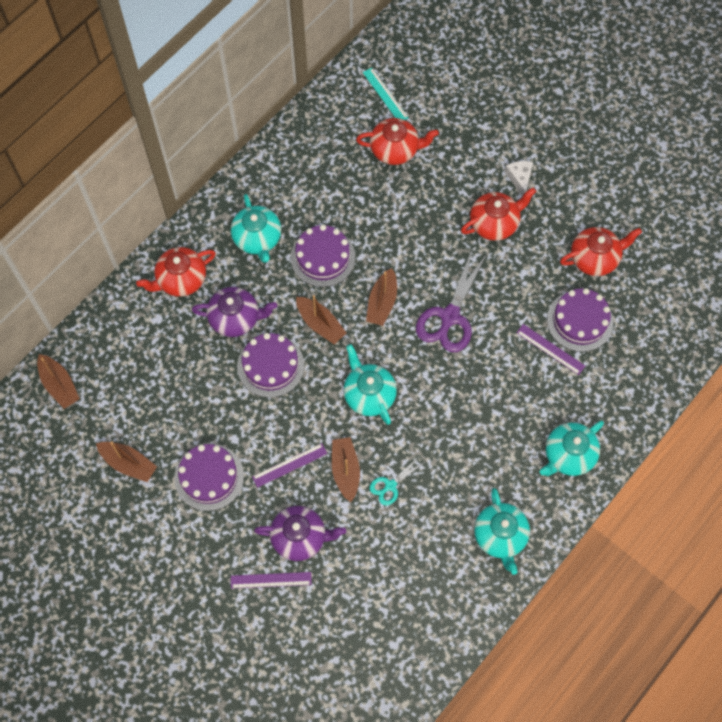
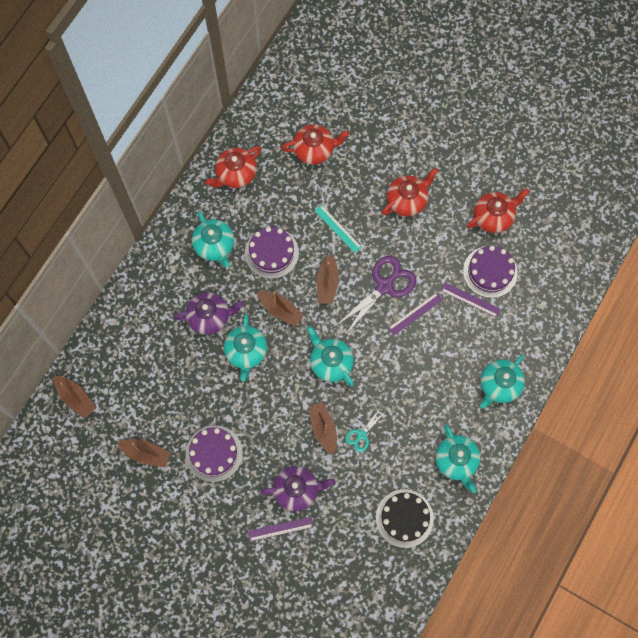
camera: 10 degrees left, 5 degrees up
(181, 280) = (158, 291): red teapot -> red teapot (236, 174)
(270, 366) = (246, 352): purple cake -> turquoise teapot
(290, 465) = (277, 432): purple ruler -> purple ruler (415, 314)
(385, 95) = (297, 103): turquoise ruler -> turquoise ruler (337, 228)
(424, 594) = (404, 518): none -> black cake
(450, 317) = (384, 286): purple scissors -> purple scissors turned 150 degrees counterclockwise
(519, 178) = (421, 158): white cheese -> none

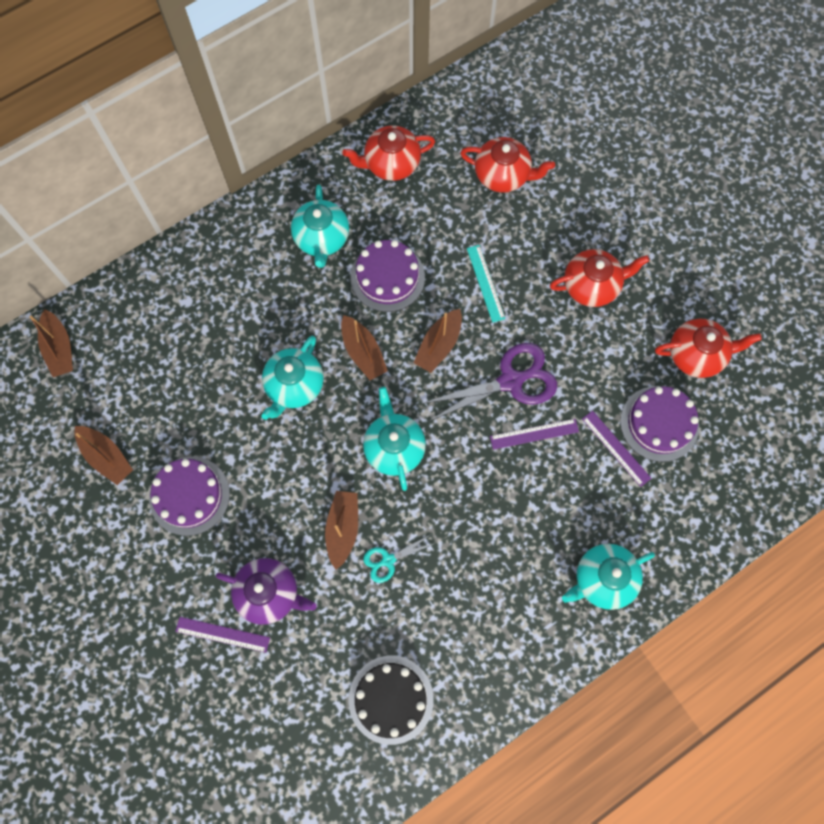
camera: 25 degrees right, 0 degrees up
(210, 317) = (271, 322): purple teapot -> none
(456, 461) = (497, 654): turquoise teapot -> none

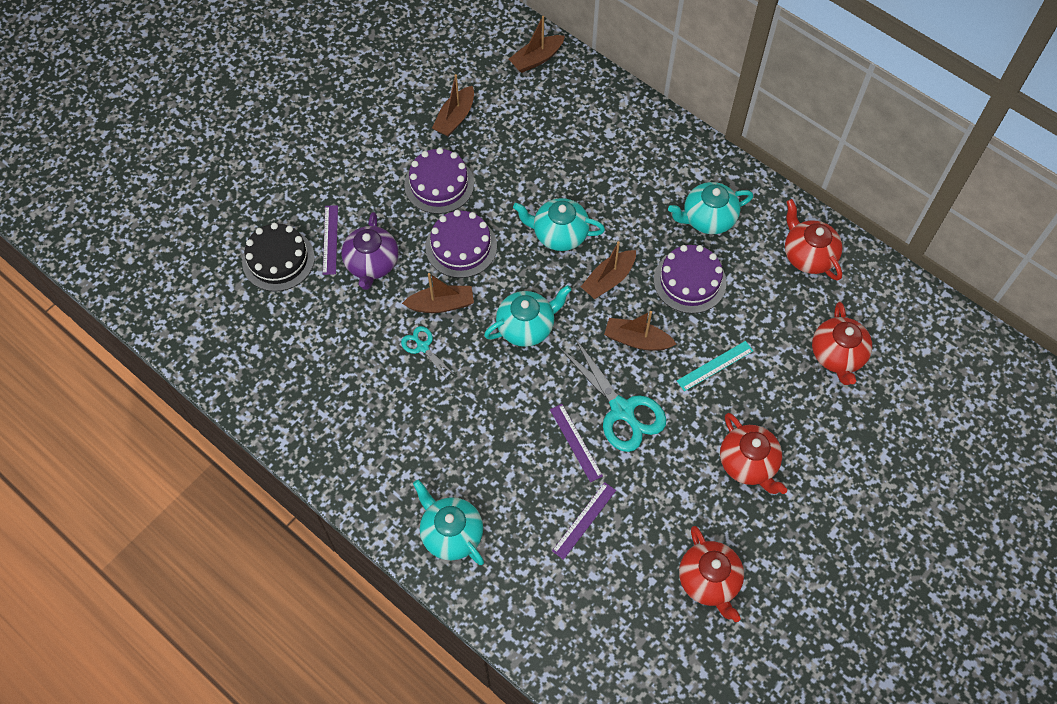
camera: 75 degrees right, 10 degrees down
(391, 699) = (303, 378): black cake -> black cake (278, 259)
(511, 381) = (622, 410): purple scissors -> turquoise scissors
(659, 423) = (622, 557): purple cake -> purple cake (461, 246)

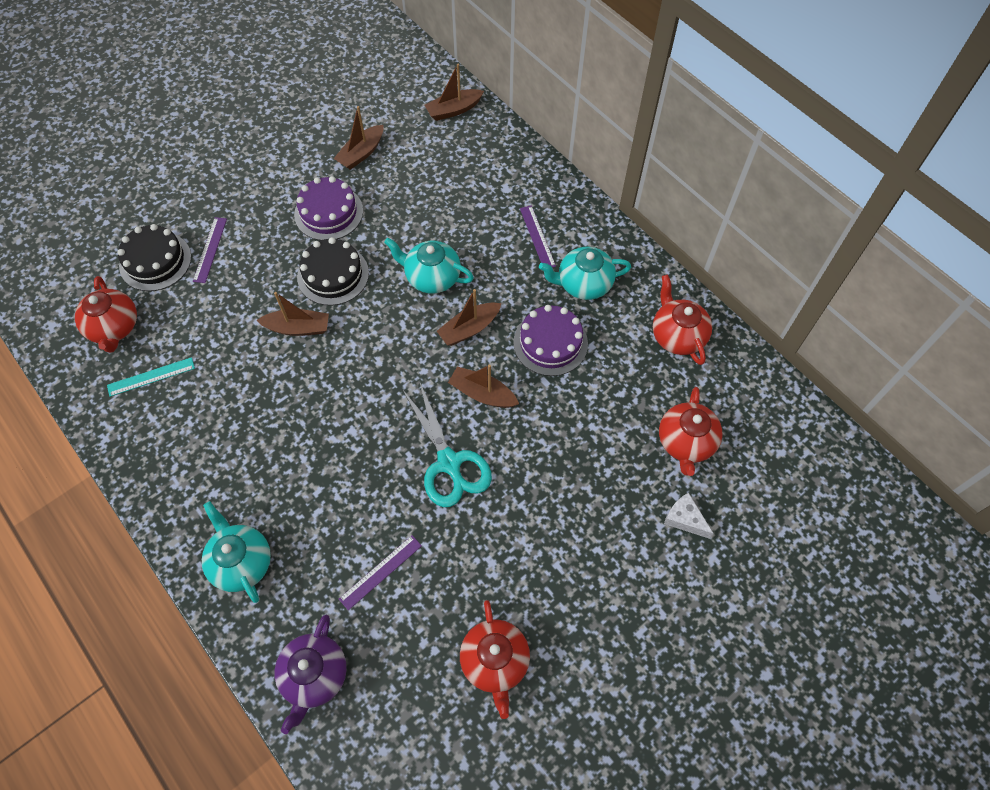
camera: 10 degrees right, 0 degrees up
(372, 264) = (242, 278): purple teapot -> purple teapot (314, 676)
(423, 347) = (268, 367): turquoise scissors -> none
(461, 246) = (333, 275): purple cake -> black cake
(526, 326) = (375, 363): turquoise teapot -> none
(575, 442) = (393, 488): purple ruler -> purple ruler (537, 237)
(715, 365) = (555, 432): turquoise ruler -> turquoise ruler (151, 376)
(748, 463) = (566, 541): red teapot -> red teapot (114, 327)
(851, 426) = (684, 519): none -> white cheese

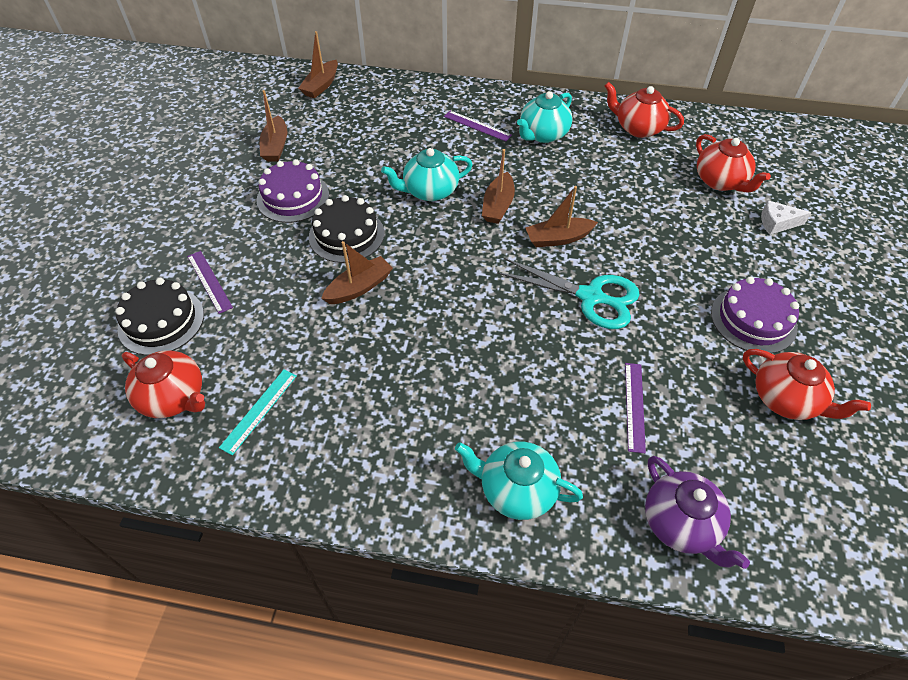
camera: 40 degrees left, 10 degrees down
(550, 343) = (565, 180): purple cake -> purple cake (753, 319)

